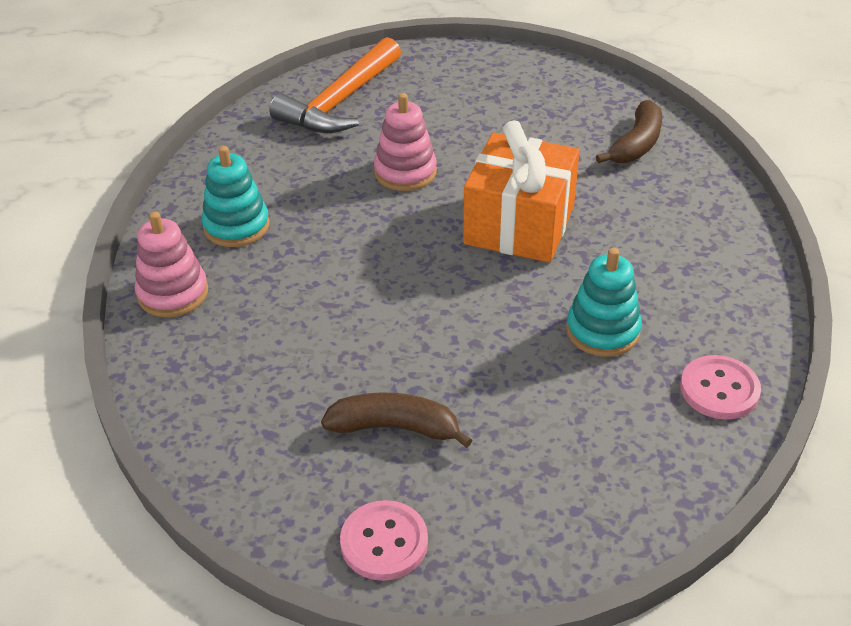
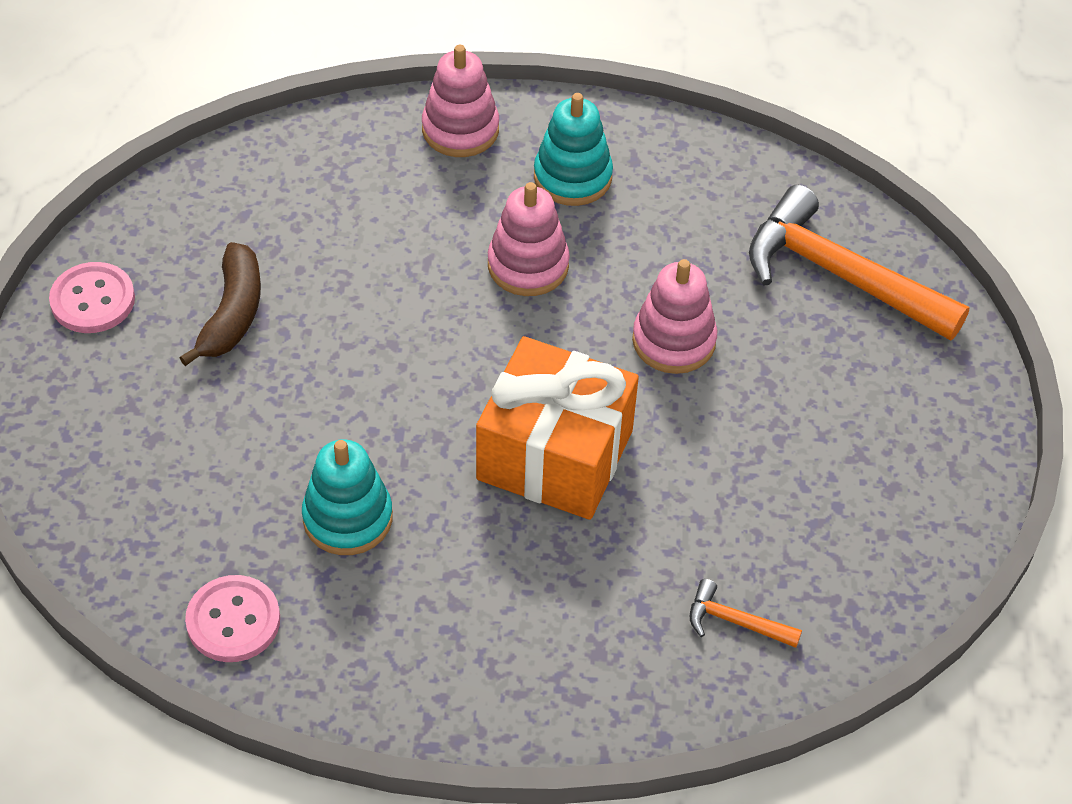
camera: 90 degrees right, 10 degrees up
(333, 246) = (528, 265): none -> pink stacking toy
(636, 144) = (735, 621): brown banana -> orange hammer

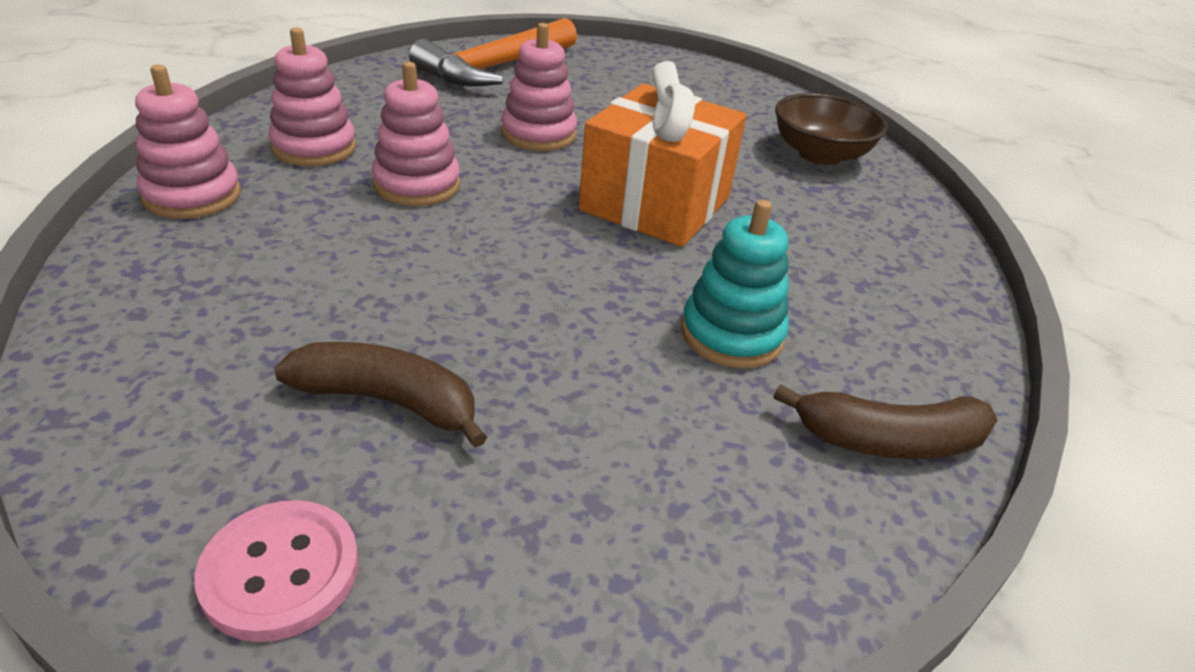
camera: 85 degrees left, 15 degrees down
(233, 621) = (889, 441): pink button -> brown banana
(572, 177) = (314, 147): turquoise stacking toy -> pink stacking toy
(735, 621) = (820, 154): orange hammer -> brown bowl

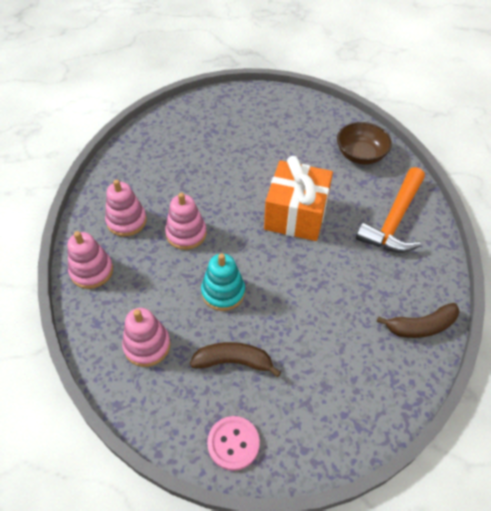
camera: 10 degrees left, 15 degrees up
(495, 68) = (182, 129): orange hammer -> orange hammer (394, 220)
(538, 134) = (225, 179): pink stacking toy -> pink stacking toy (147, 345)
(731, 334) = (350, 288): turquoise stacking toy -> turquoise stacking toy (223, 292)

